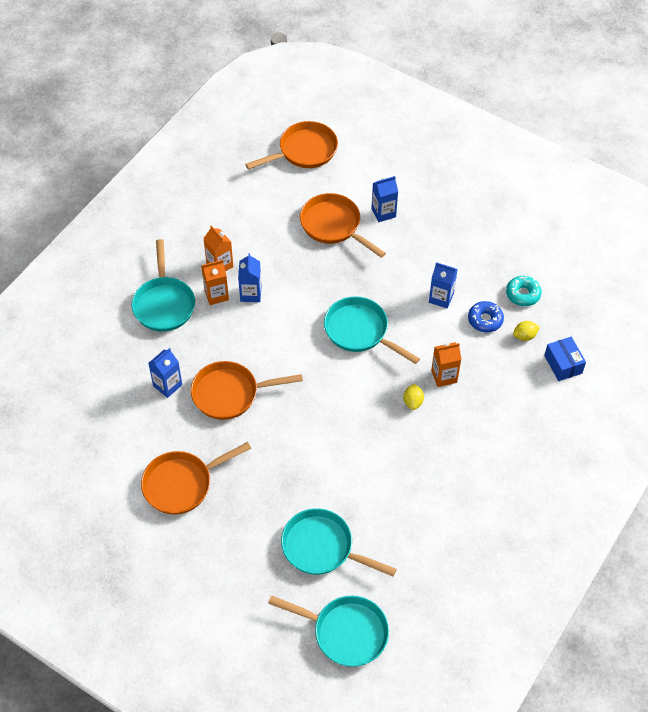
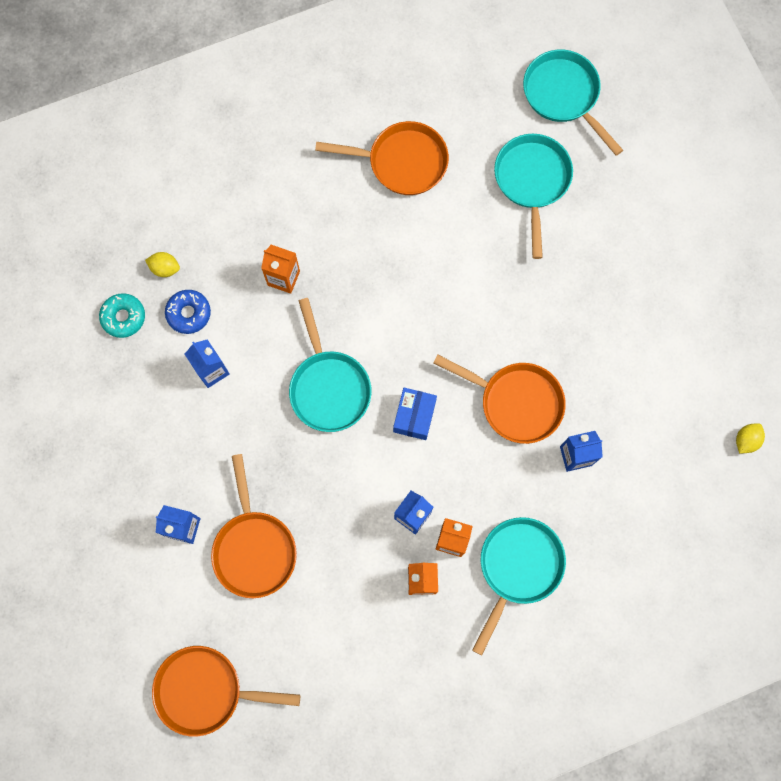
camera: 145 degrees left, 20 degrees up
(182, 484) = (626, 331): orange pan -> orange pan (402, 162)
(322, 548) = (532, 182): turquoise pan -> turquoise pan turned 150 degrees counterclockwise
(413, 402) = (337, 271): yellow lemon -> yellow lemon (746, 440)
(563, 364) = (155, 213): blue box -> blue box (414, 416)

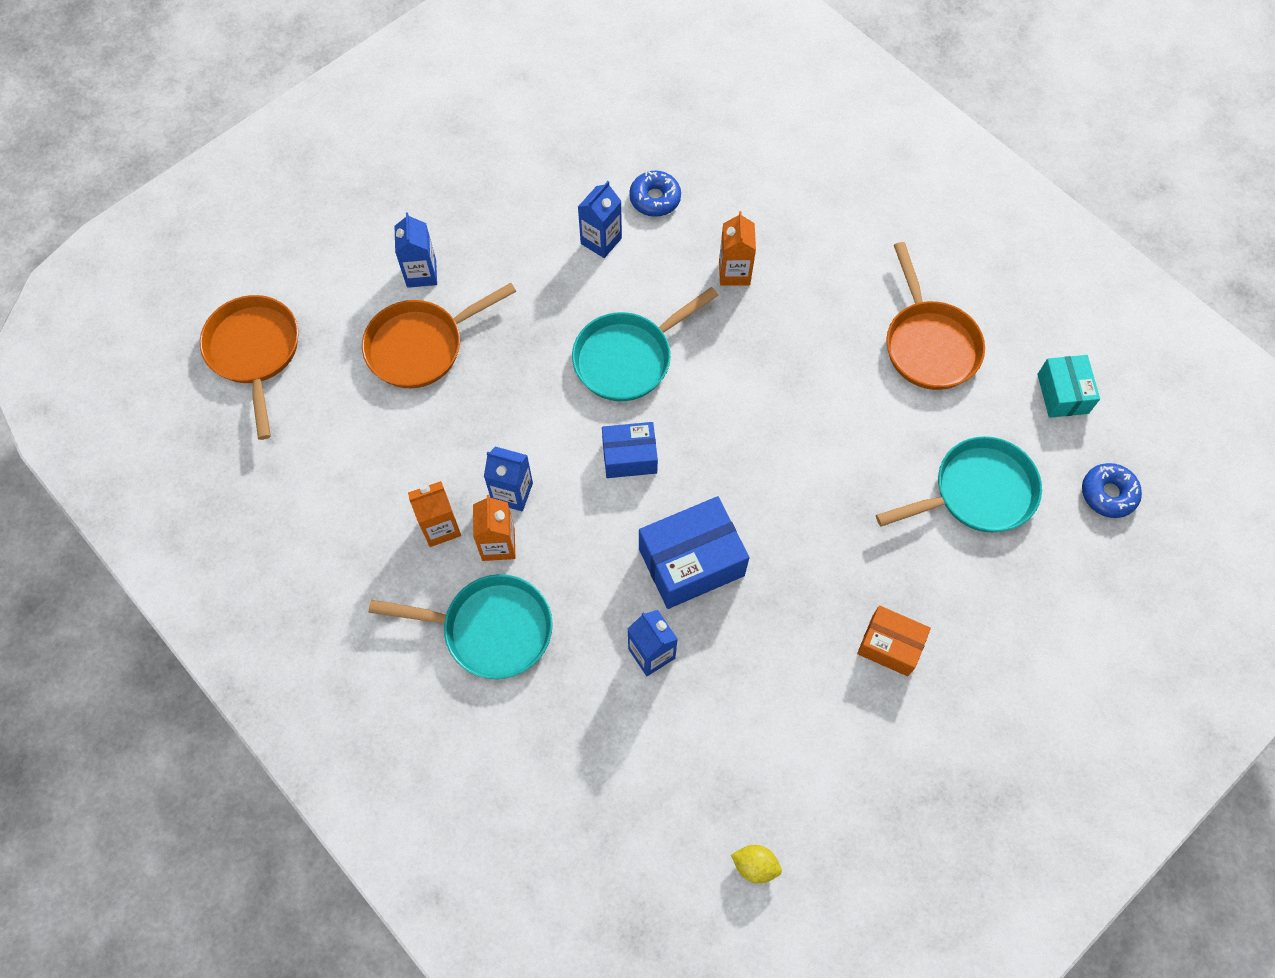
camera: 70 degrees right, 10 degrees down
(123, 317) = (625, 143): turquoise donut -> none
(165, 268) = (695, 161): yellow lemon -> none
(477, 89) = (1062, 393): none -> turquoise box
(515, 402) = (691, 562): orange pan -> blue box
(564, 96) = (1108, 494): turquoise pan -> blue donut
(624, 289) = (890, 645): none -> orange box

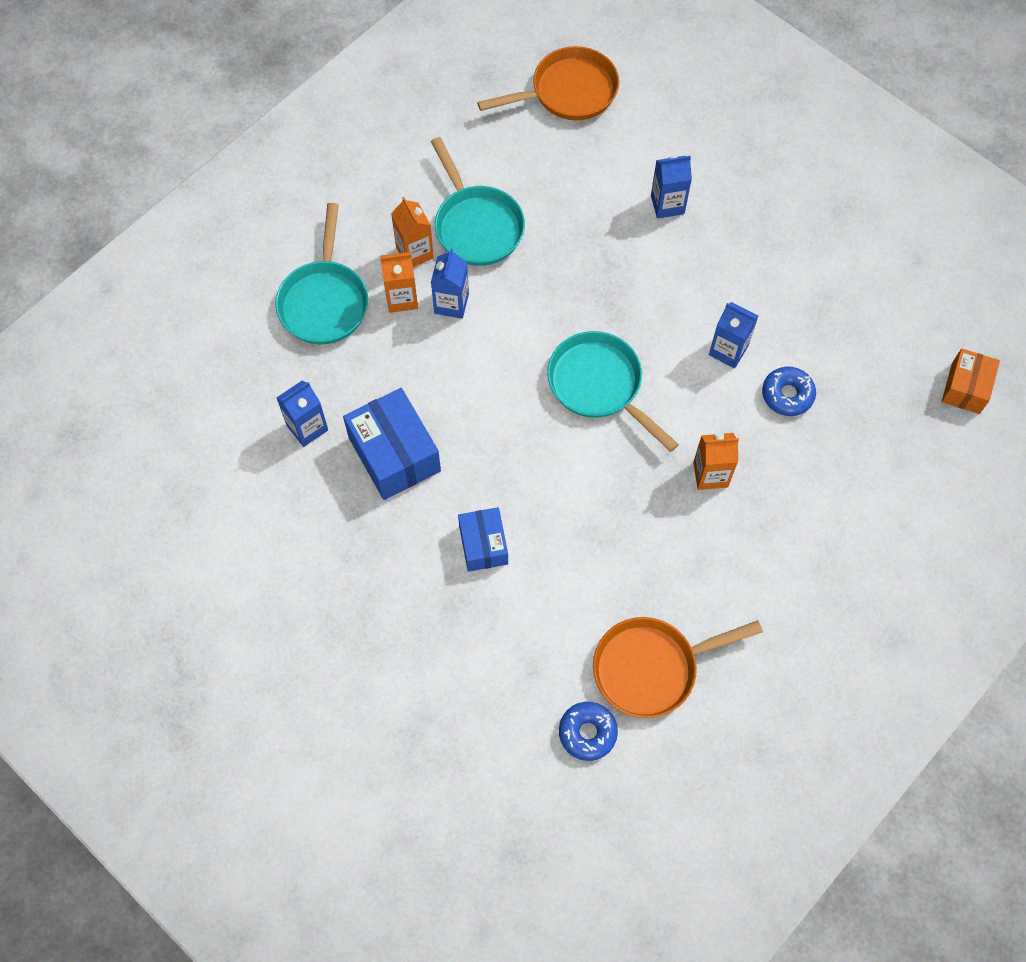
camera: 85 degrees right, 0 degrees up
(421, 346) = (591, 215): orange pan -> none
(629, 457) = (495, 395): blue box -> blue box (483, 545)
(755, 865) = (125, 521): yellow lemon -> none
(890, 645) = (321, 630): orange box -> orange box (965, 388)
(976, 492) = (484, 714): turquoise pan -> turquoise pan (476, 225)
(1062, 393) = (608, 808): turquoise box -> none
(1108, 494) = (494, 851): blue donut -> blue donut (587, 733)

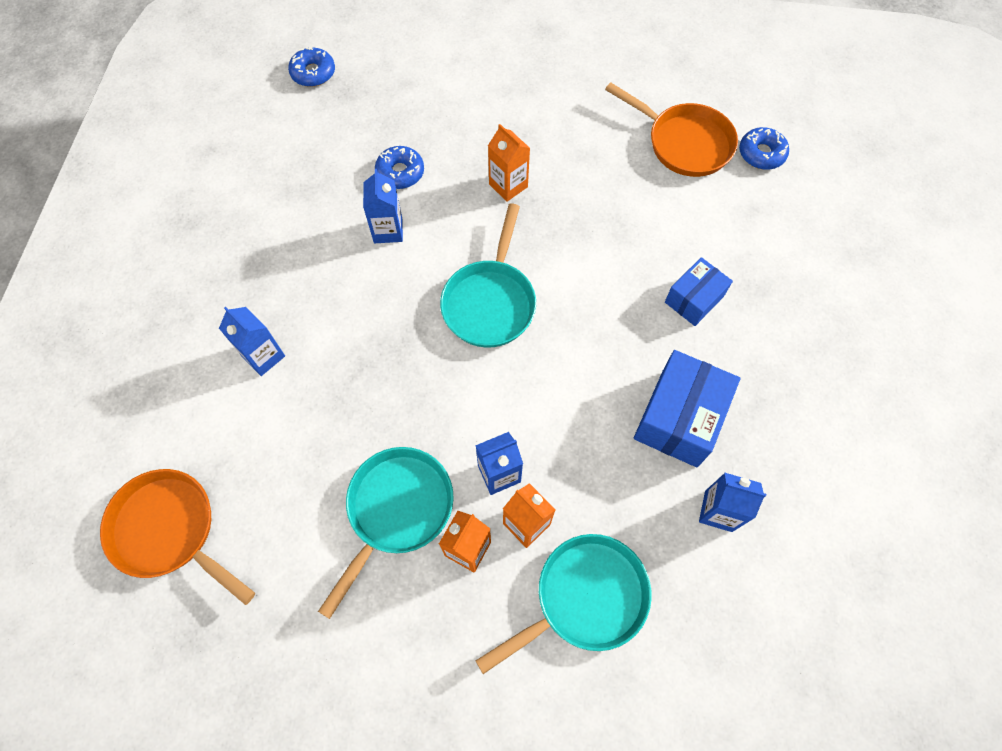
camera: 125 degrees left, 0 degrees up
(965, 388) = (313, 73): orange box -> blue donut

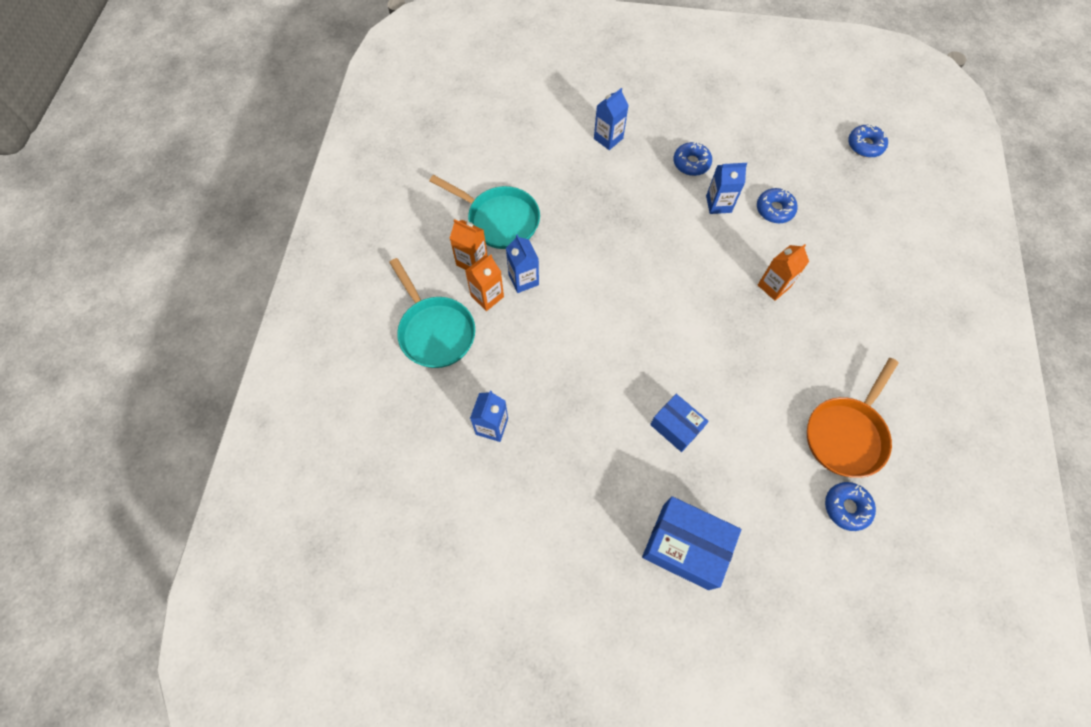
camera: 90 degrees right, 0 degrees up
(170, 531) = (490, 105): orange pan -> none
(319, 255) = (691, 163): none -> blue donut
(490, 302) = (661, 273): turquoise pan -> none
(679, 418) = (567, 404): blue box -> blue box (685, 546)

